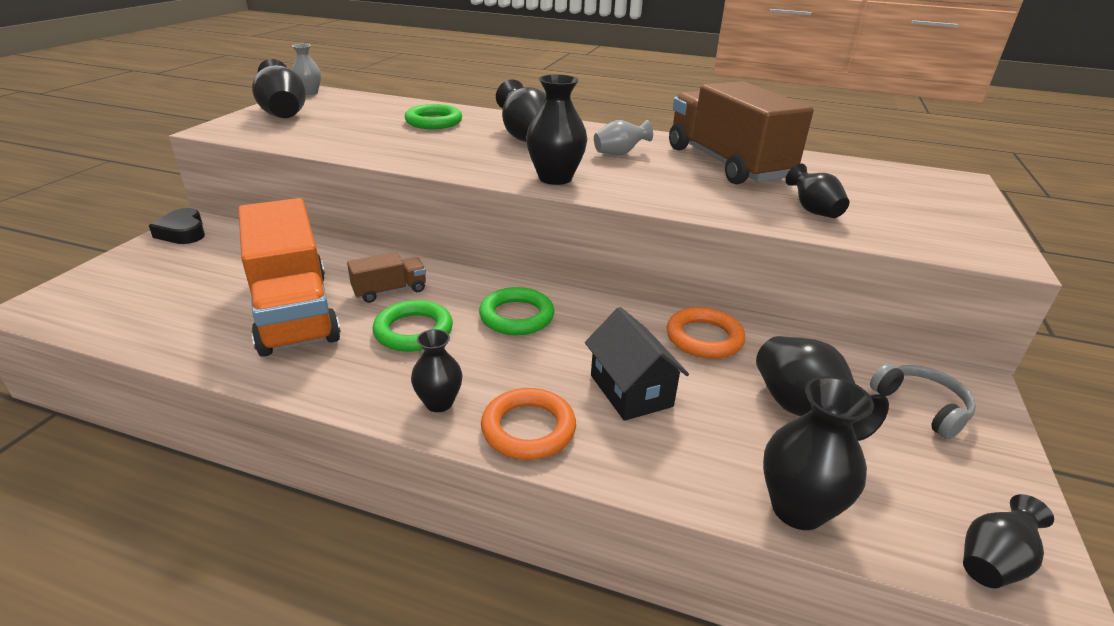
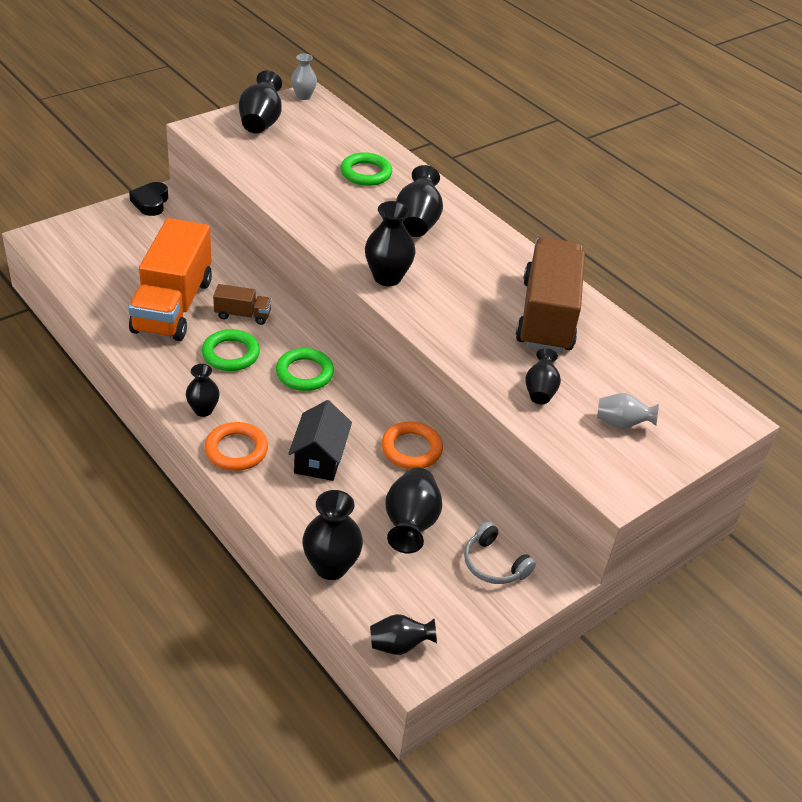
camera: 30 degrees right, 10 degrees up
(619, 154) = (471, 270): grey vase -> grey vase (621, 424)
(921, 406) = (494, 564): grey headphones -> grey headphones turned 135 degrees clockwise

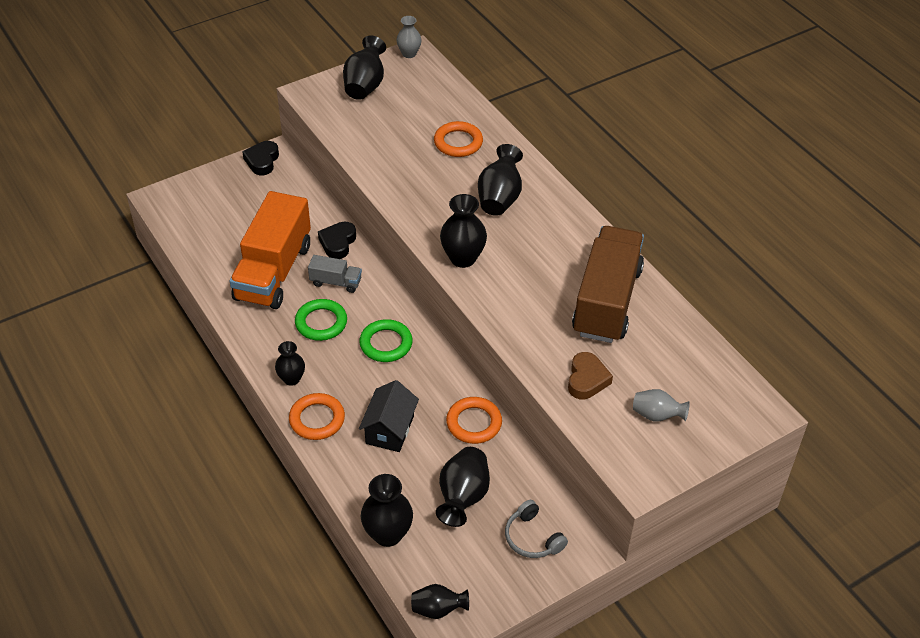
camera: 10 degrees right, 5 degrees up
(241, 278) = (338, 243): none -> black heart
(242, 315) = (336, 282): brown truck -> grey truck
(366, 173) = (458, 142): green ring -> orange ring
(540, 390) = (587, 379): black vase -> brown heart

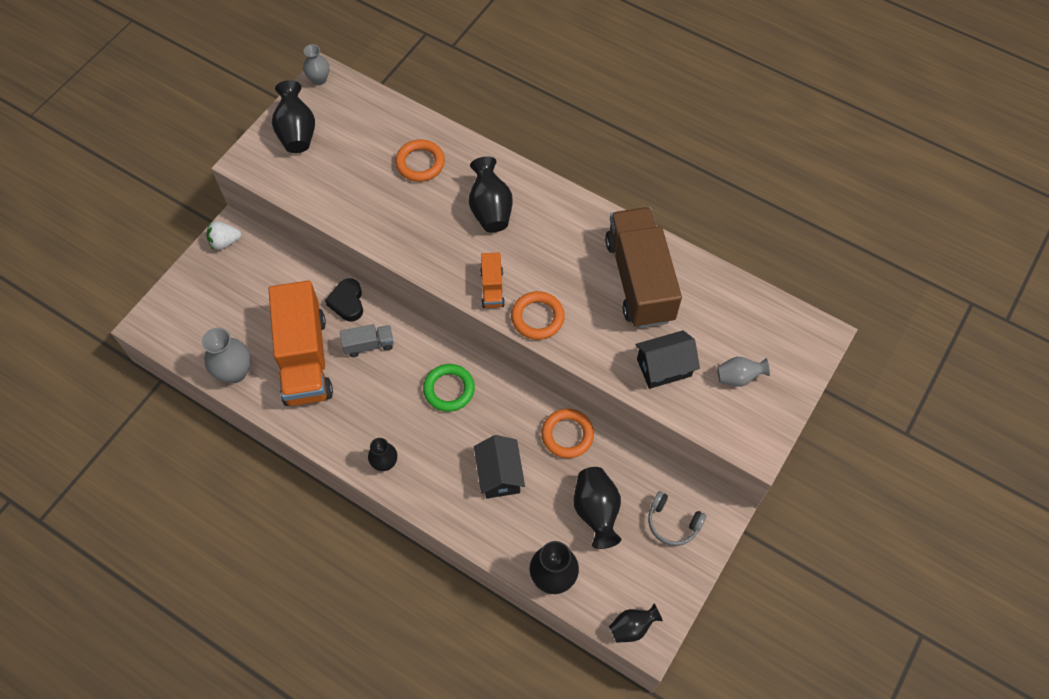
camera: 25 degrees left, 15 degrees up
(208, 260) = (235, 372): none -> grey vase
(262, 161) = (225, 242): black heart -> white strawberry
(317, 419) = (430, 493): orange ring -> orange ring (537, 317)
(321, 323) = (379, 393): green ring -> none
(463, 258) = (492, 288): black vase -> orange truck
(587, 379) = (664, 367): brown heart -> black house

